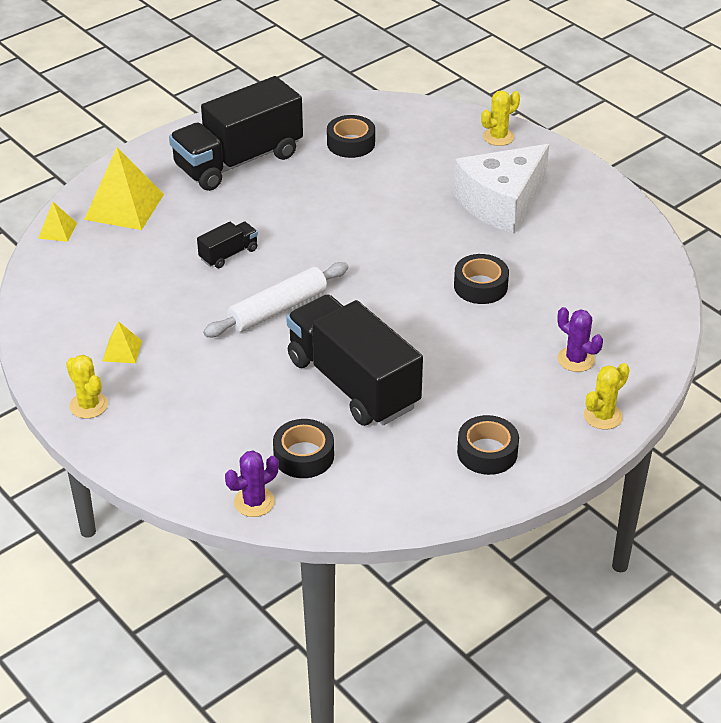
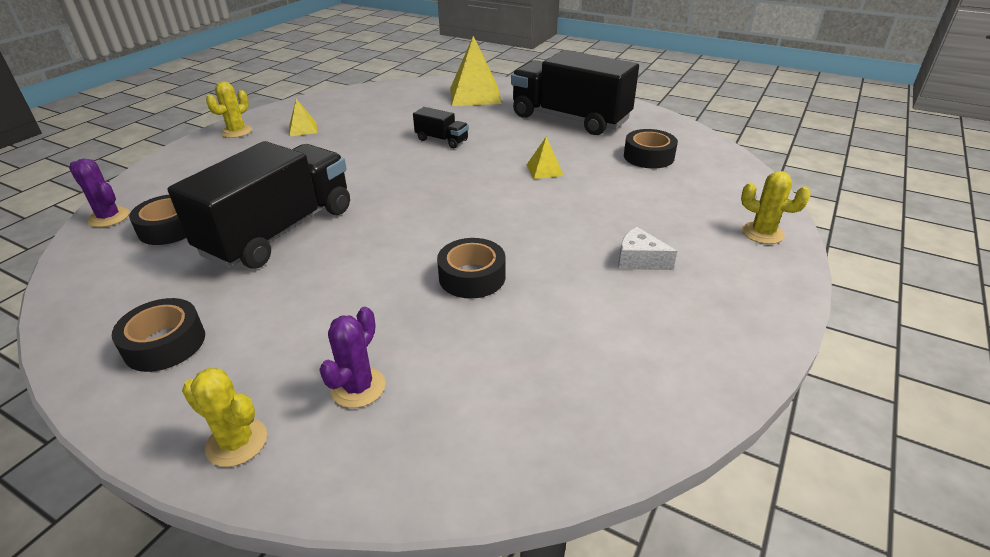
camera: 70 degrees right, 5 degrees down
(57, 230) = (432, 83): yellow pyramid -> yellow pyramid (544, 170)
(277, 309) = (378, 174): white rolling pin -> none
(501, 203) = (639, 260): white cheese -> white cheese, size x0.42

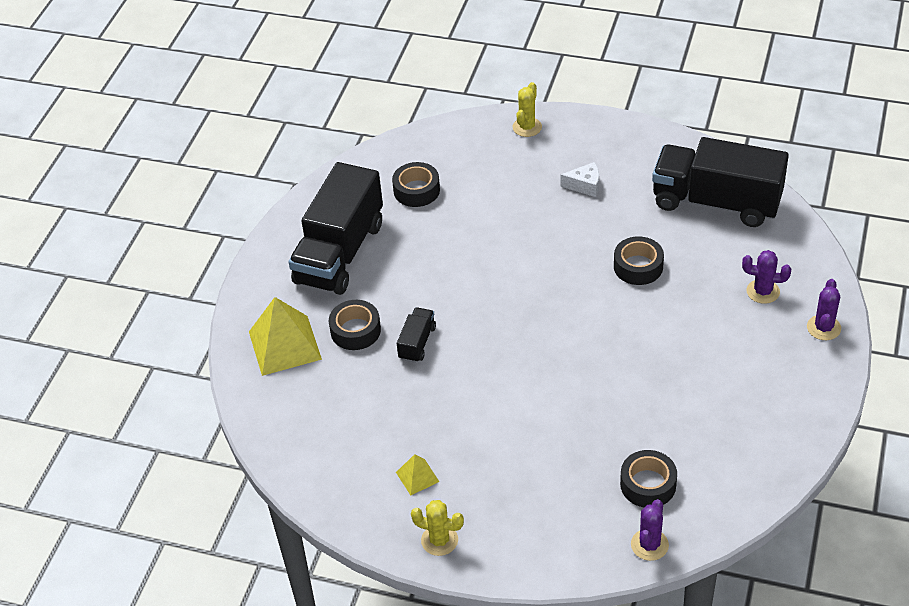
camera: 100 degrees left, 10 degrees up
(165, 343) = (774, 403): black tape -> black tape (355, 330)
(237, 442) = (823, 328): yellow cactus -> purple cactus
(279, 231) = (624, 402): black truck -> black truck (716, 202)
(544, 170) = (462, 254): yellow pyramid -> none
(639, 260) = (585, 185): white cheese -> white cheese turned 105 degrees counterclockwise

